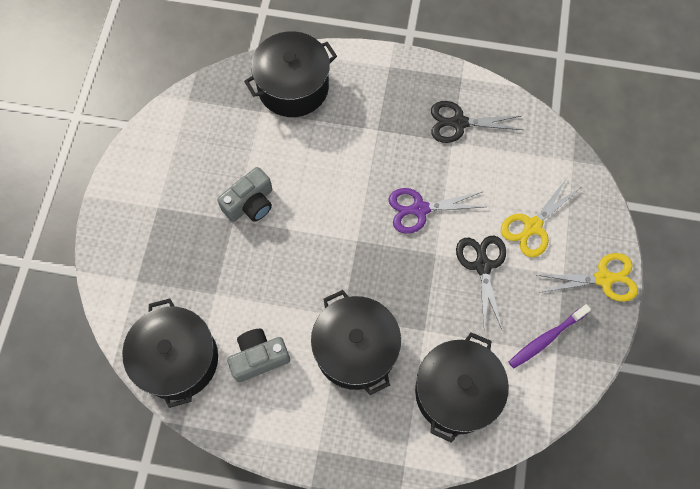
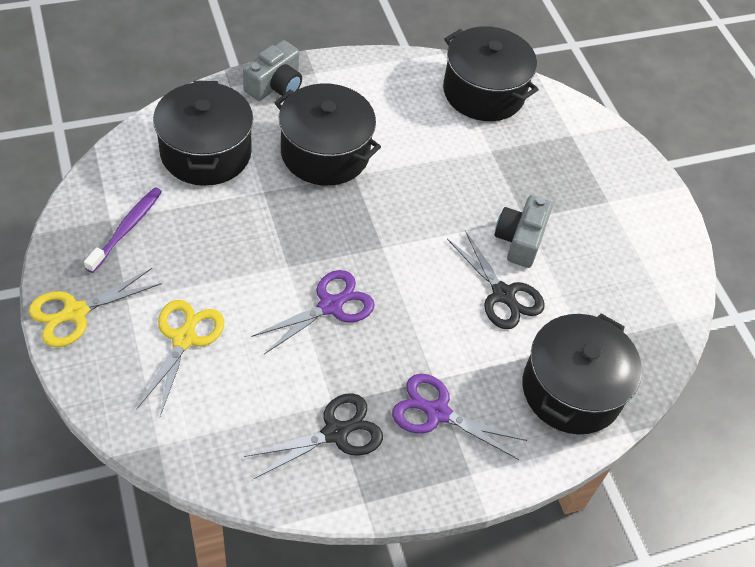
camera: 145 degrees right, 15 degrees down
(259, 358) = (412, 117): grey camera -> grey camera (275, 85)
(388, 108) = (437, 413): none -> purple scissors
(482, 266) = (228, 273): black scissors -> black scissors (503, 294)

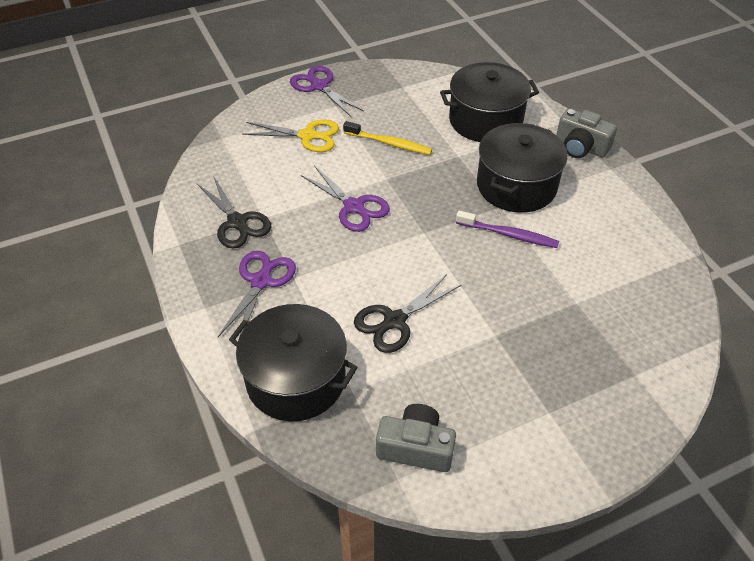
camera: 90 degrees right, 5 degrees down
(75, 312) = (319, 86): yellow scissors -> purple scissors
(126, 229) = (396, 95): purple toothbrush -> purple toothbrush (509, 234)
(223, 253) = (389, 143): none -> yellow toothbrush
(483, 92) = (657, 292): black pot -> none
(520, 240) = (465, 332): grey camera -> grey camera (415, 447)

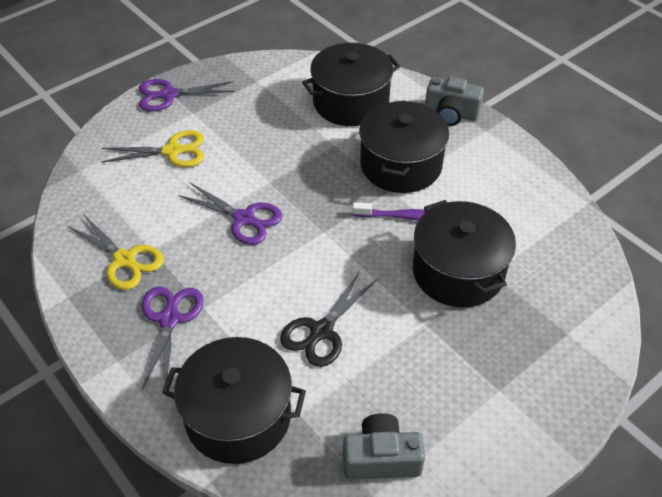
camera: 15 degrees left, 0 degrees up
(237, 222) = (124, 260): black scissors -> yellow scissors
(319, 86) = (169, 95): purple scissors -> purple scissors turned 45 degrees counterclockwise
(389, 143) = (261, 144): yellow toothbrush -> none
(542, 294) = (458, 272): none -> black pot

